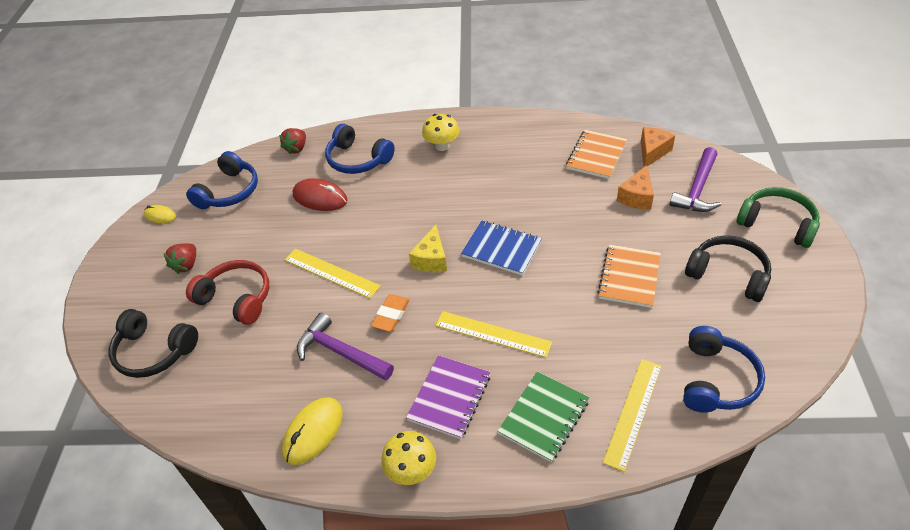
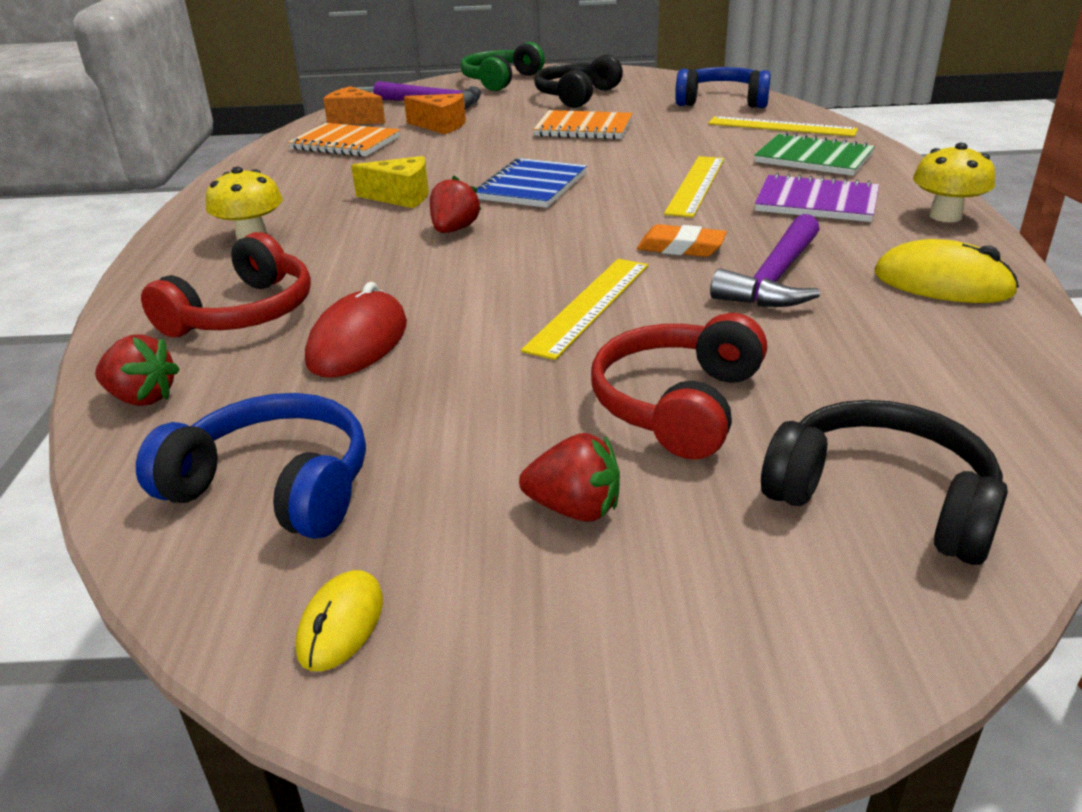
camera: 95 degrees left, 15 degrees down
(154, 351) = (881, 500): black headphones -> black headphones turned 75 degrees counterclockwise
(358, 159) = (243, 313): blue headphones -> red headphones
(431, 259) = (553, 228): yellow cheese -> yellow cheese (401, 197)
(437, 218) = (454, 230): none -> red strawberry

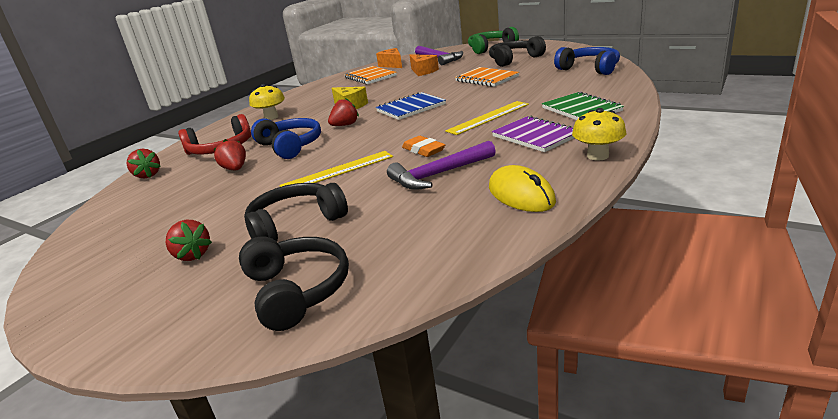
camera: 35 degrees right, 5 degrees down
(274, 487) = (130, 218): blue headphones -> blue headphones (290, 146)
(341, 624) = (75, 270): yellow mouse -> none
(358, 342) = (235, 169): red mouse -> red strawberry
(678, 404) = (295, 224): red headphones -> black headphones
(781, 127) = (597, 88): yellow ruler -> none

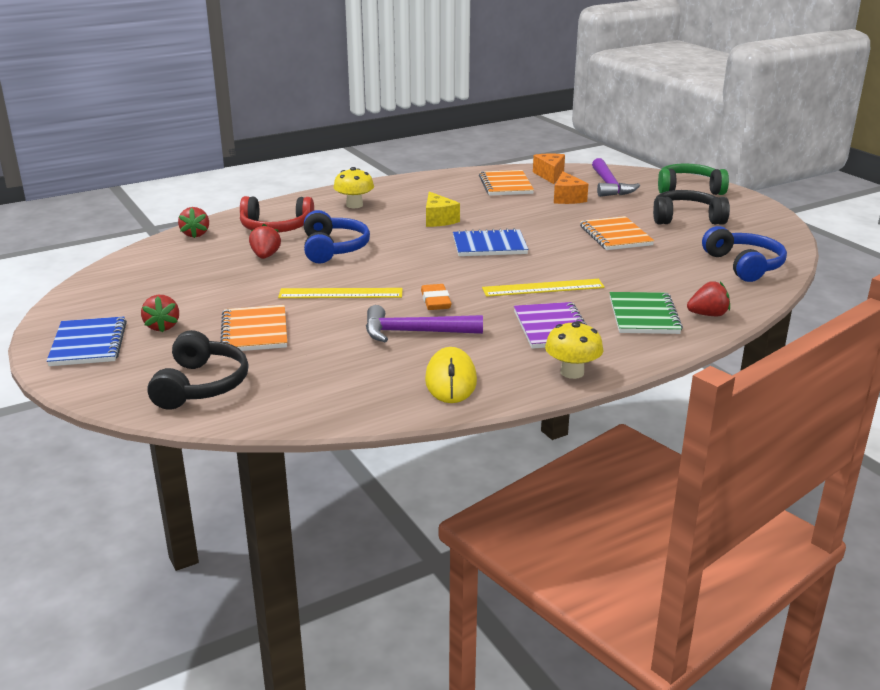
camera: 25 degrees right, 0 degrees up
(119, 303) = (88, 344): none -> blue notebook
(295, 224) = (255, 331): black headphones -> orange notebook
(345, 125) = (406, 243): red strawberry -> red strawberry (708, 315)

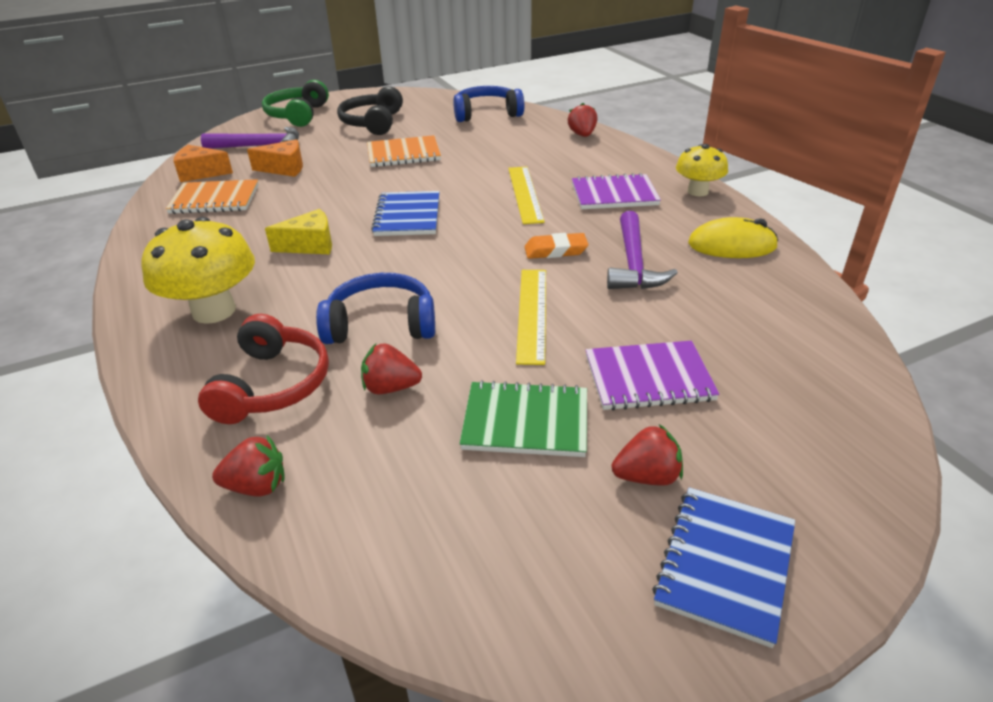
camera: 85 degrees left, 10 degrees up
(88, 344) = (725, 565): blue notebook -> blue notebook turned 60 degrees counterclockwise
(201, 385) = (807, 412): black headphones -> none
(255, 331) = (648, 378): orange notebook -> purple notebook
(354, 205) = (214, 311): yellow mushroom -> yellow mushroom, size x1.63
(643, 316) = (585, 157): green notebook -> green notebook (525, 422)

